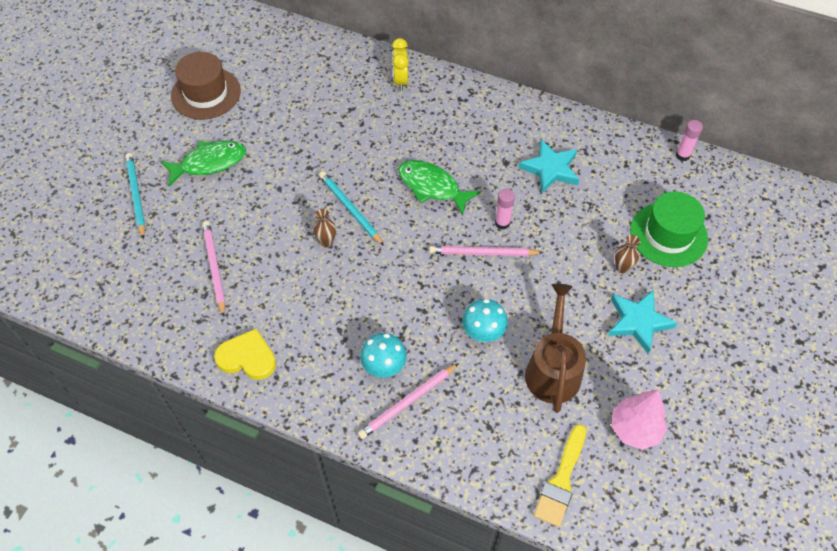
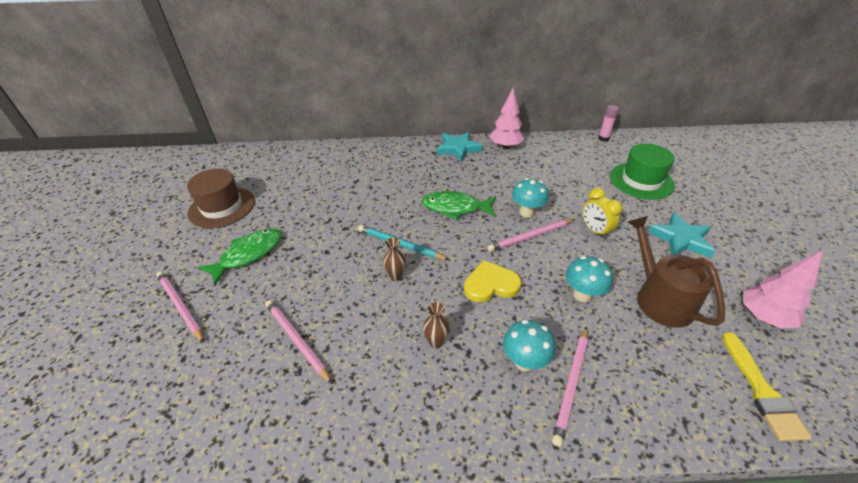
camera: 25 degrees left, 15 degrees down
(136, 195) = (180, 306): turquoise pencil -> pink pencil
(247, 357) = (380, 416): yellow heart -> yellow heart (490, 284)
(400, 81) = (383, 154): yellow clock -> yellow clock (594, 231)
(502, 223) = (526, 212): pink glue stick -> turquoise mushroom
(550, 121) = (505, 146): none -> pink tree
(550, 169) = (530, 170): turquoise star -> turquoise star (458, 149)
(622, 268) = (634, 210): brown vase -> brown vase (436, 342)

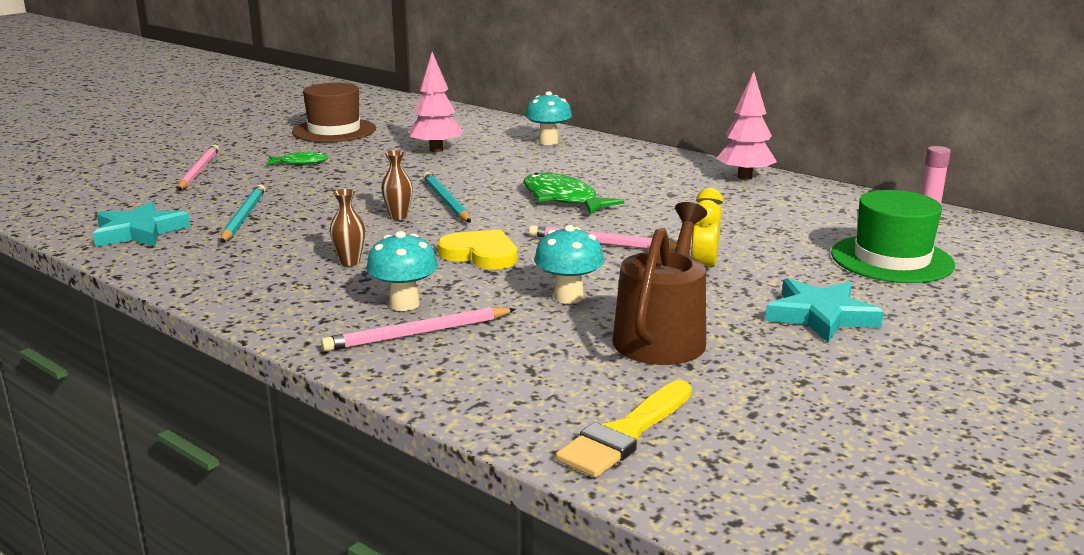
camera: 40 degrees right, 20 degrees down
(248, 254) = (300, 163): green fish -> green fish, size x0.58
(296, 340) = (243, 217): pink pencil -> turquoise pencil
(458, 149) = (672, 162): turquoise star -> turquoise star (139, 232)
(526, 212) = (644, 228): turquoise mushroom -> turquoise mushroom (548, 142)
(763, 317) = (780, 404): pink tree -> pink tree (436, 150)

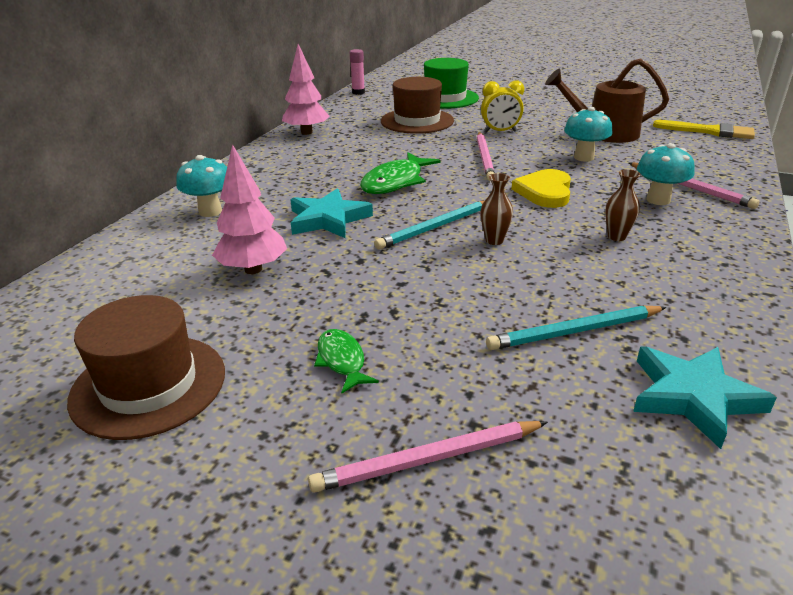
camera: 105 degrees left, 10 degrees up
(771, 229) = (417, 121): none -> brown hat
(821, 316) = (538, 108): turquoise star -> turquoise star (328, 219)

